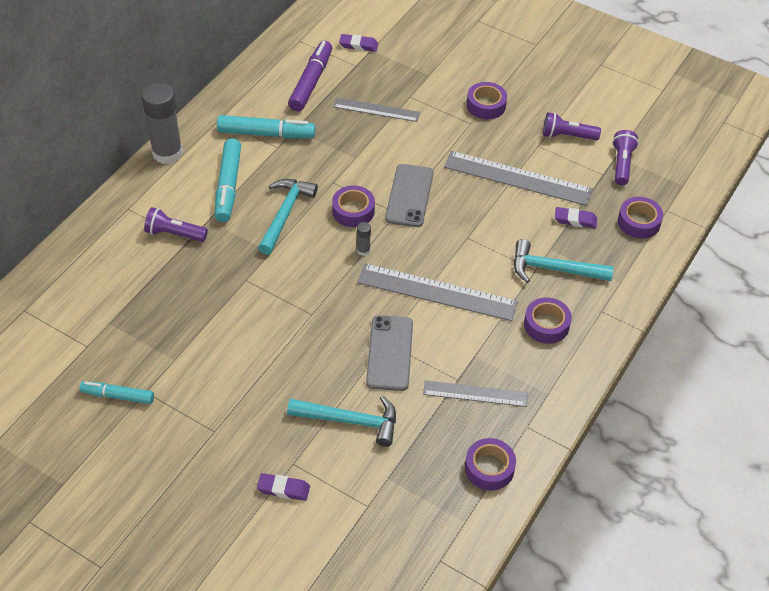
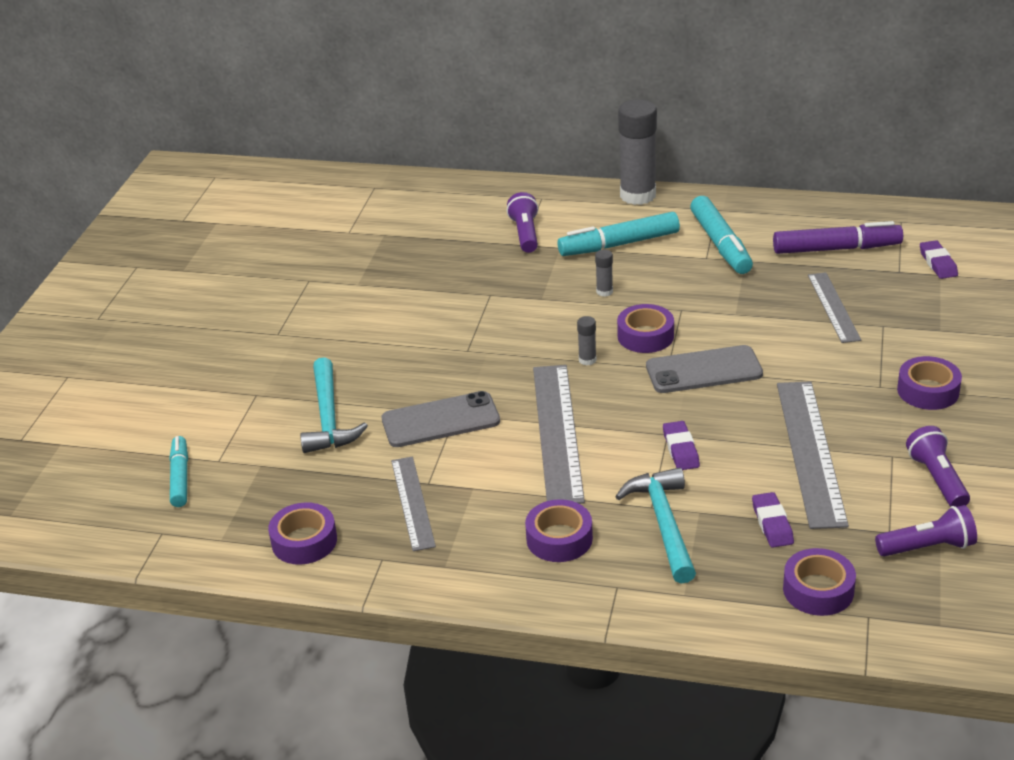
camera: 75 degrees right, 15 degrees down
(117, 396) = (296, 267): turquoise marker -> turquoise marker (180, 477)
(283, 489) = (221, 397): purple eraser -> purple eraser (680, 449)
(285, 214) = (604, 291): turquoise hammer -> grey glue stick

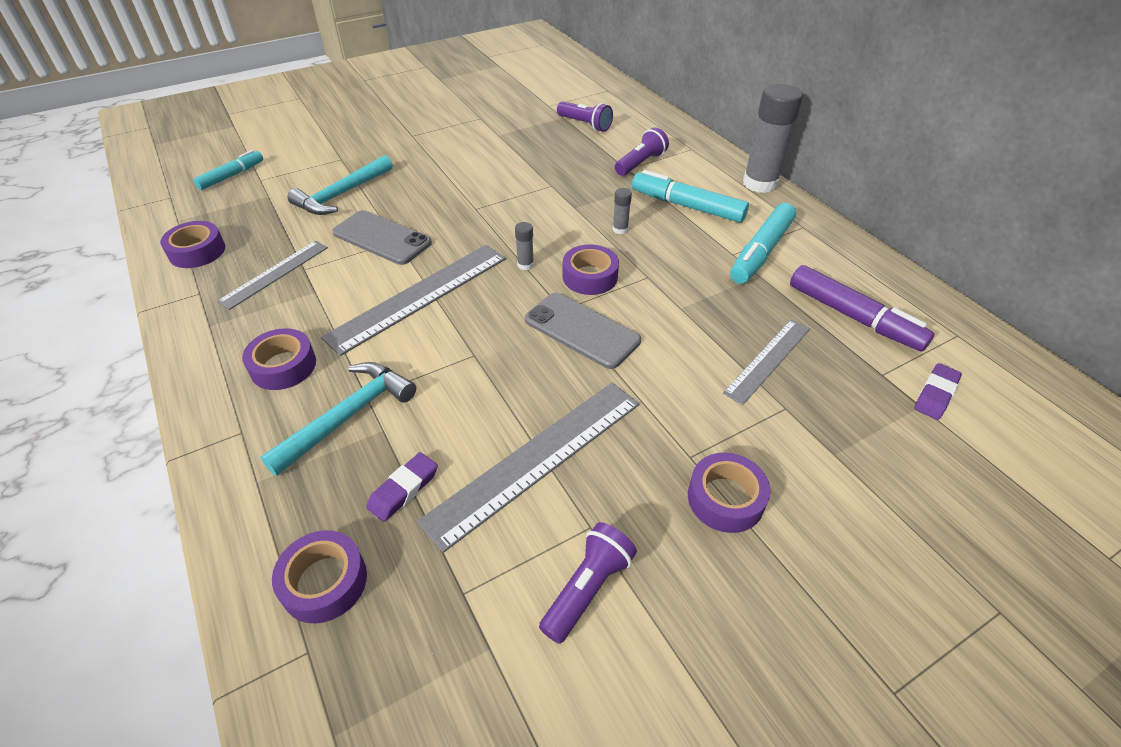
camera: 45 degrees right, 10 degrees up
(680, 449) = (460, 373): purple eraser -> none
(927, 547) = (463, 645): purple flashlight -> purple flashlight (585, 125)

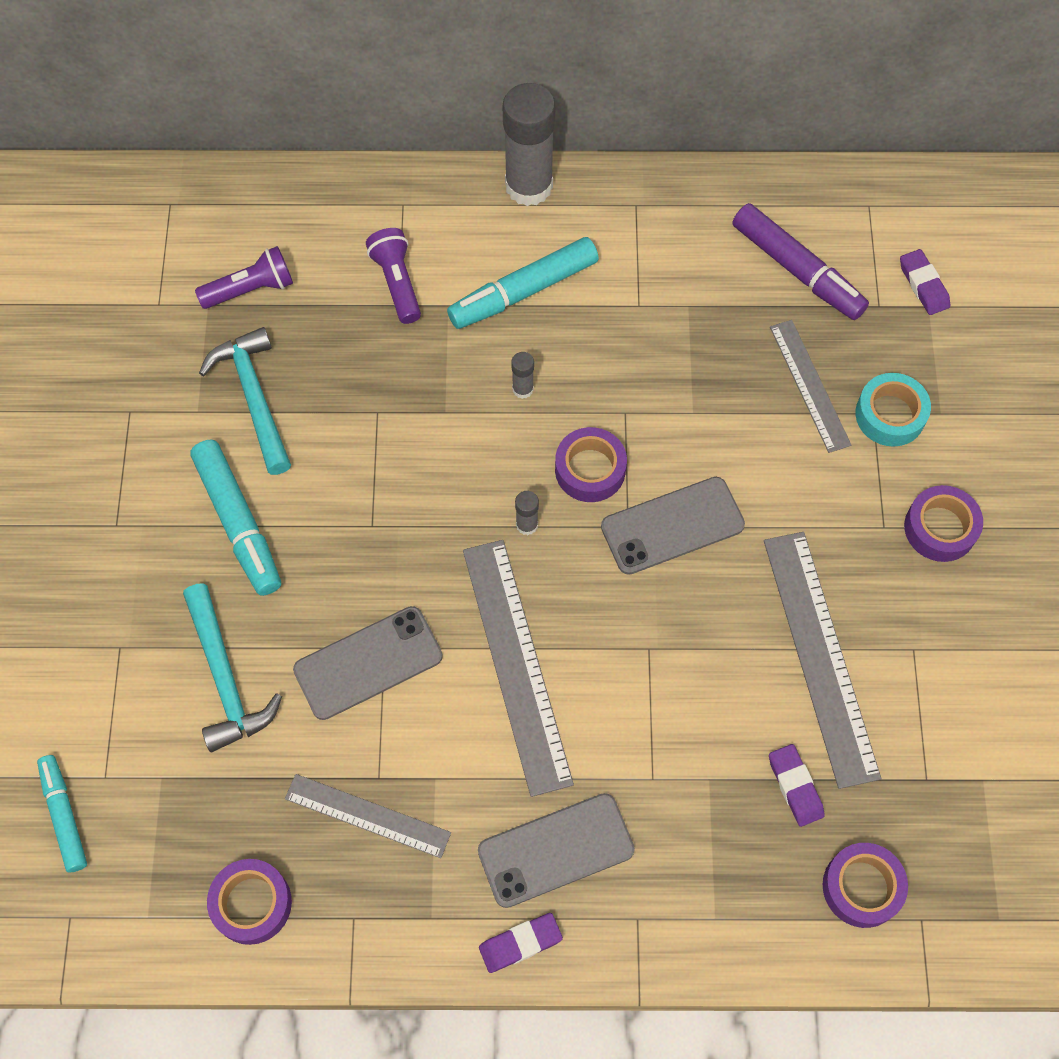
camera: 60 degrees left, 20 degrees up
(201, 375) = (520, 943): none -> purple eraser
(274, 273) = (367, 816): grey ruler -> grey ruler turned 45 degrees counterclockwise
(283, 366) = (556, 850): purple tape -> grey phone
(348, 416) = (672, 806): turquoise hammer -> turquoise hammer (254, 398)
(587, 589) = (968, 682): purple flashlight -> none
(761, 252) = (653, 277): turquoise marker -> turquoise marker (239, 523)
(796, 419) = (890, 415): none -> turquoise tape
(853, 317) = (797, 270): purple marker -> purple marker turned 60 degrees clockwise

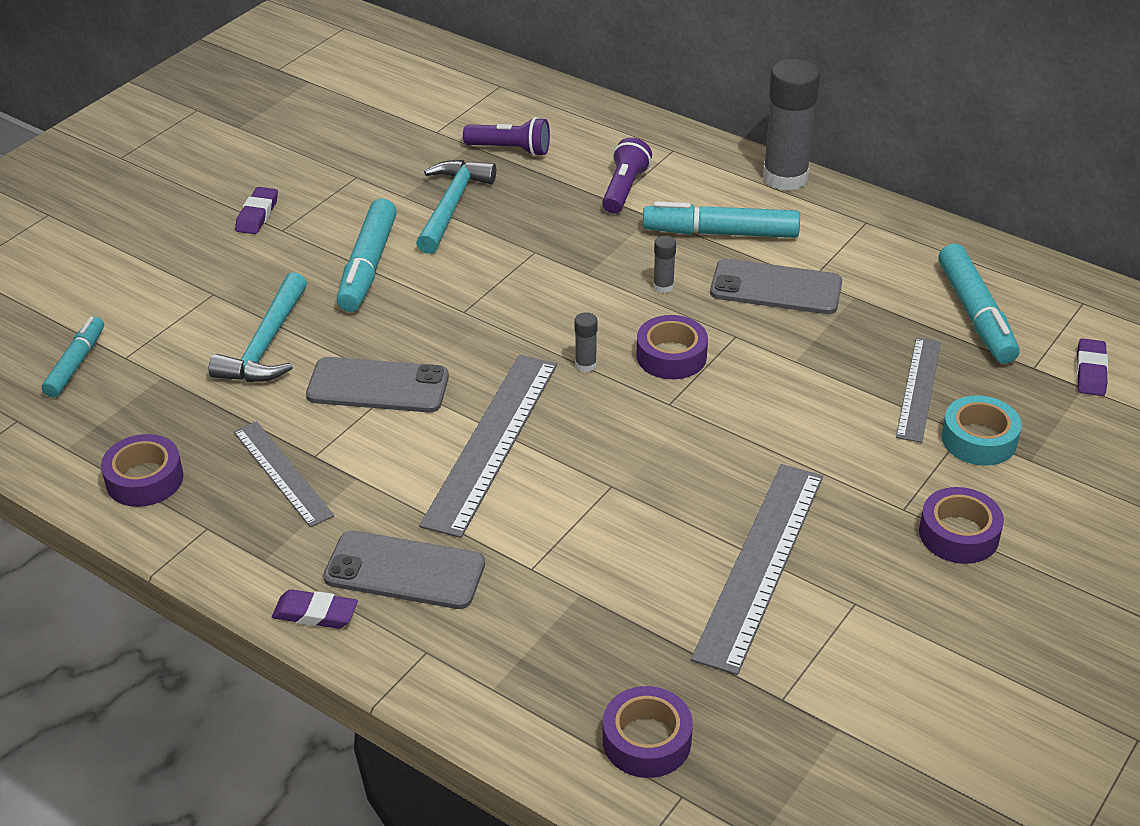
camera: 35 degrees right, 25 degrees down
(672, 526) = (708, 420): grey phone -> grey phone (776, 288)
(795, 786) = (652, 638): purple eraser -> purple eraser (257, 215)
(797, 270) = (976, 314): purple marker -> turquoise marker

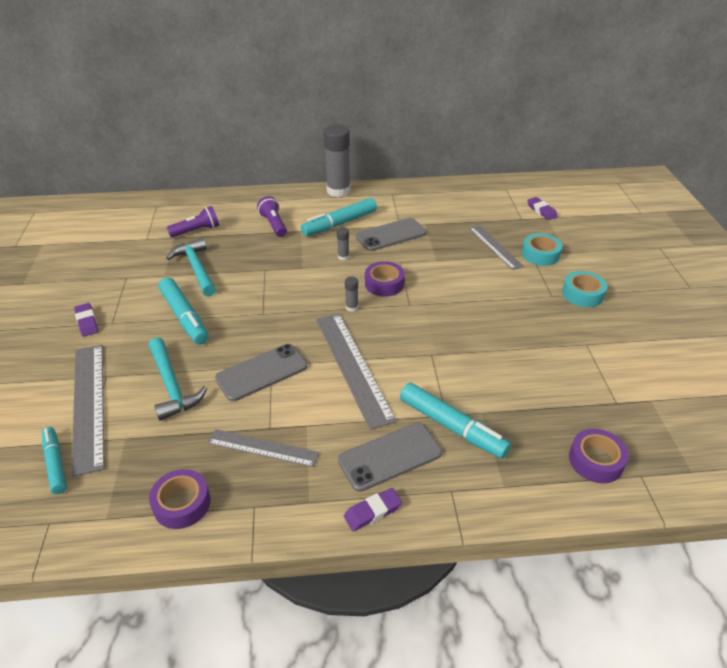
camera: 40 degrees left, 0 degrees up
(761, 564) = (533, 350): grey ruler -> grey ruler (89, 404)
(958, 534) = (582, 294): purple tape -> turquoise tape
(976, 314) = (477, 209): turquoise marker -> turquoise marker (452, 427)

